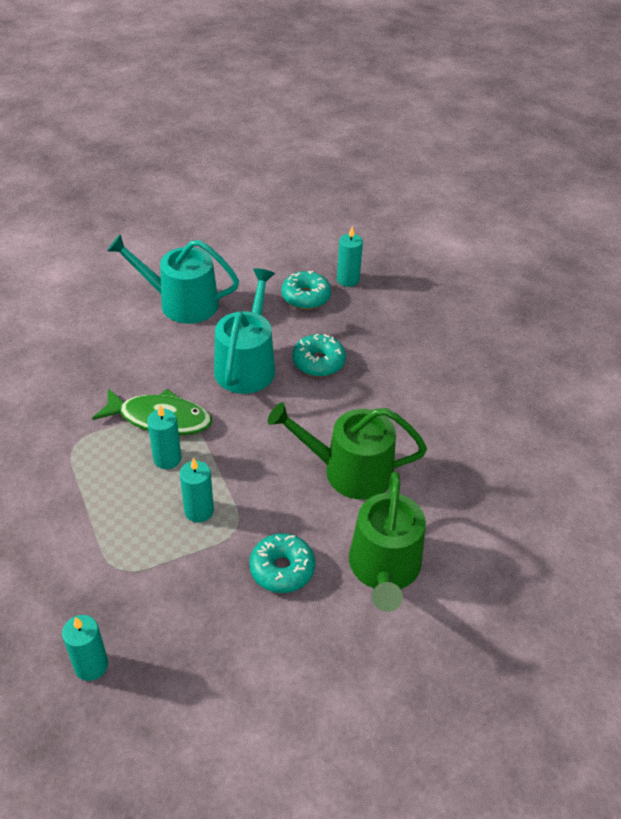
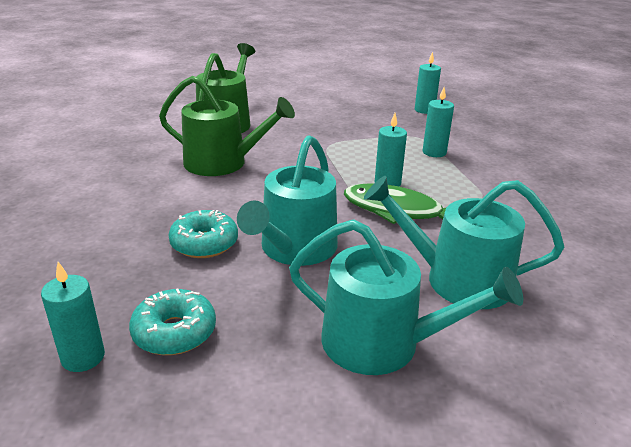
camera: 170 degrees left, 15 degrees down
(124, 351) = (457, 280): none -> turquoise watering can
(199, 511) = (358, 155): turquoise candle -> turquoise candle (434, 152)
(282, 569) = (299, 128): turquoise donut -> none

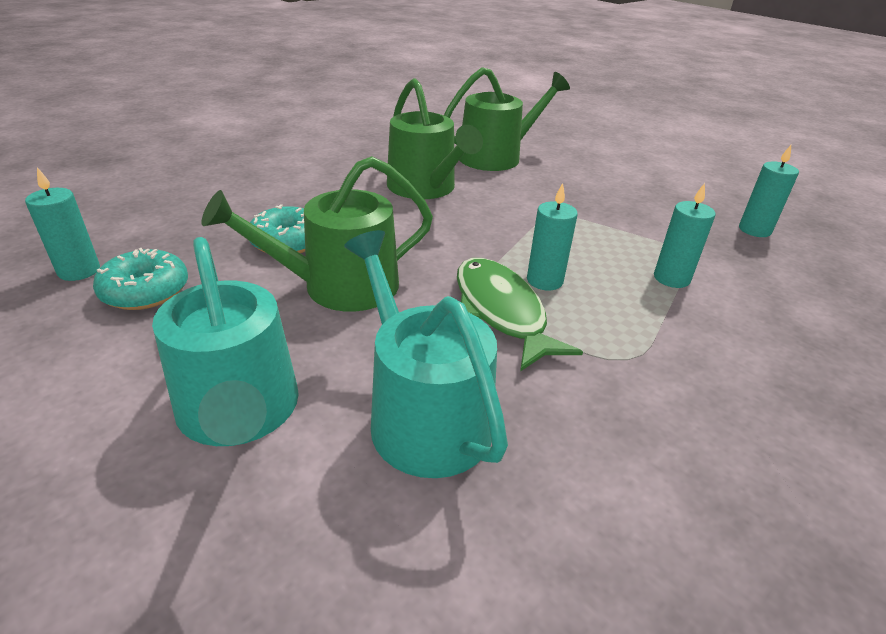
camera: 45 degrees right, 5 degrees up
(295, 249) = (339, 286): turquoise watering can -> green watering can

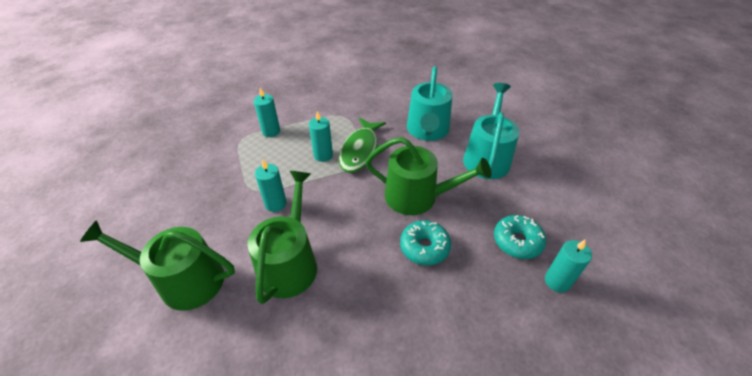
camera: 140 degrees left, 10 degrees up
(754, 230) = (183, 133): turquoise candle -> turquoise candle (275, 204)

